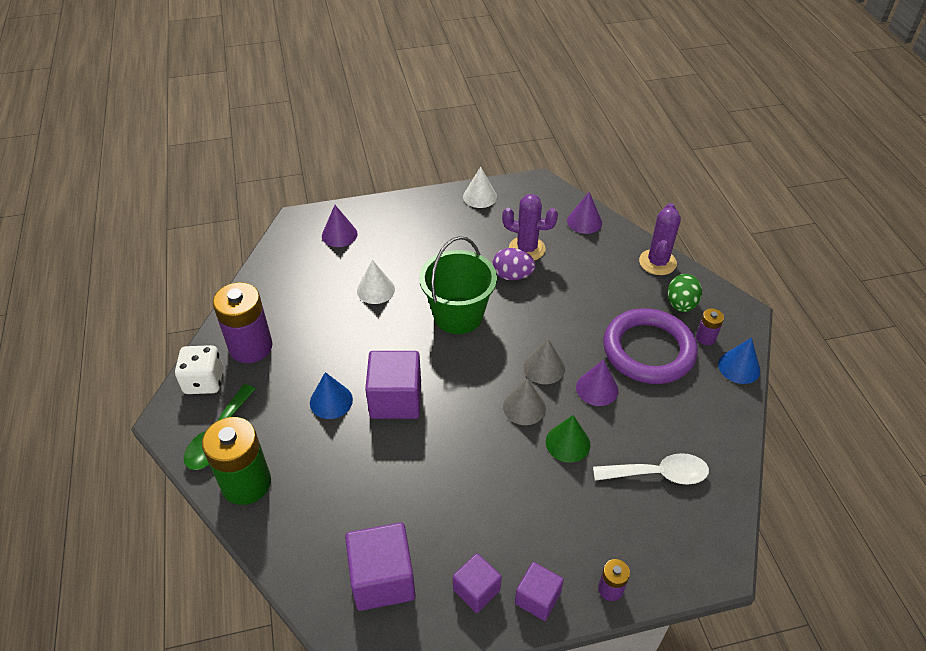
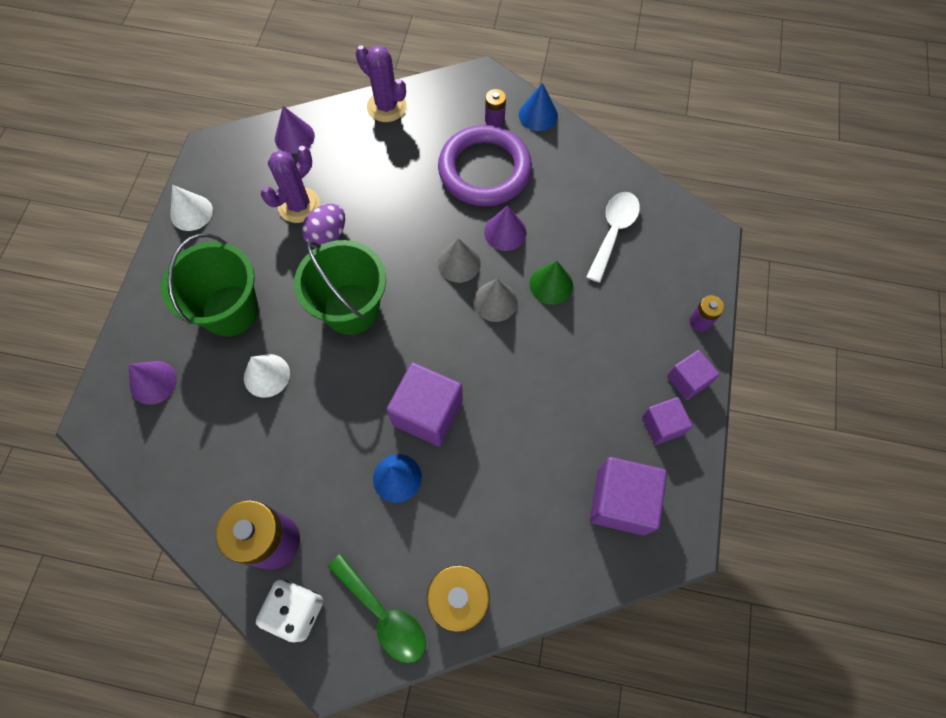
camera: 65 degrees left, 20 degrees up
(415, 249) = (230, 310): none -> green bucket
(681, 304) = (447, 117): green egg -> none

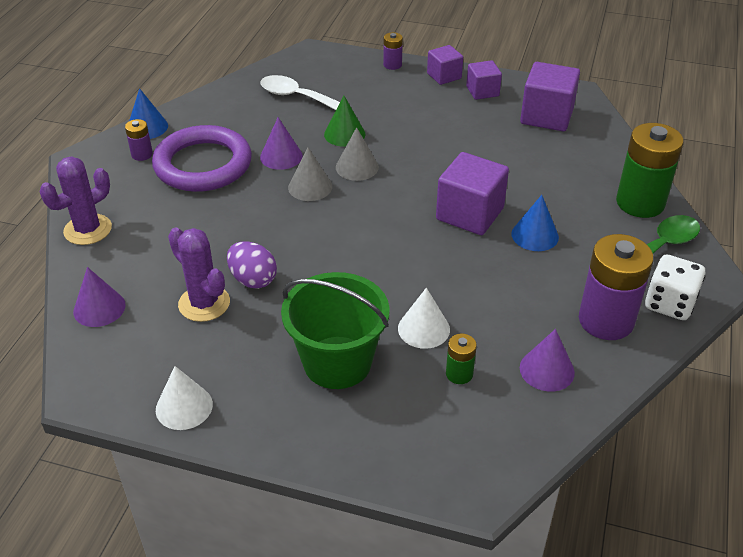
camera: 85 degrees left, 25 degrees down
(153, 382) = (426, 432): purple cone -> purple cone (547, 370)
(213, 406) = (459, 374): none -> green battery
(351, 309) = (350, 262): green bucket -> none

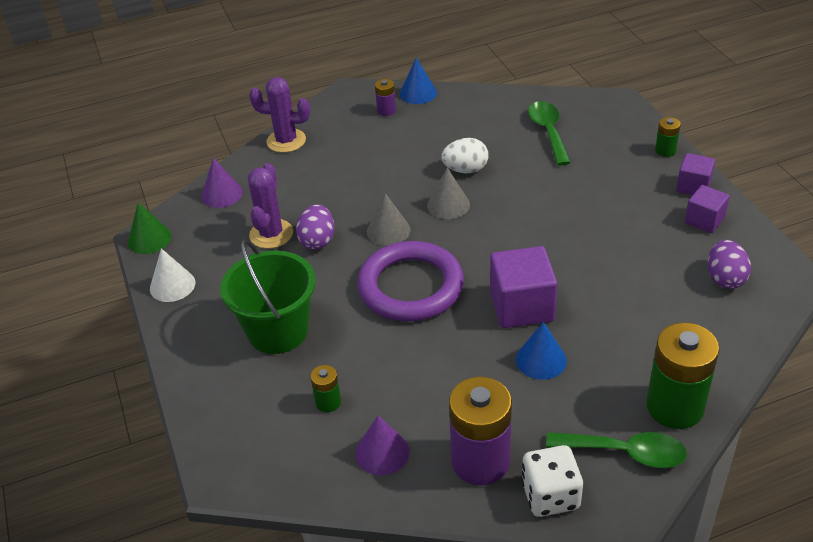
camera: 55 degrees right, 0 degrees up
(203, 164) = (409, 142): purple ring -> purple ring (410, 287)
(281, 156) = (465, 170): purple cone -> white egg
(297, 97) = (548, 132): white spoon -> green spoon
(344, 134) = (534, 182): green cone -> green cone (149, 239)
(357, 167) = (502, 213): grey cone -> grey cone (388, 230)
(392, 65) = (665, 151): purple battery -> green battery
(423, 329) = (357, 356): white cone -> none
(546, 116) = (725, 278): purple cube -> purple egg

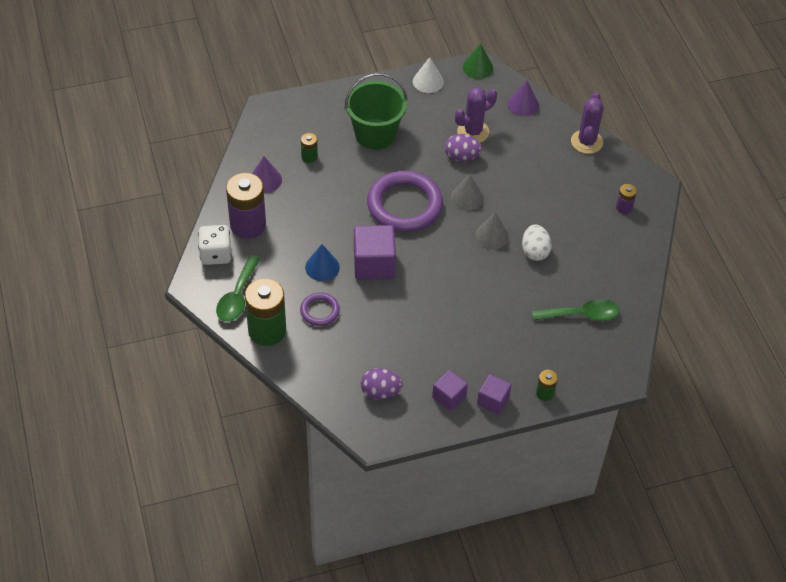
camera: 90 degrees right, 10 degrees up
(271, 234) = (473, 132): purple cactus -> purple cactus turned 45 degrees counterclockwise
(418, 93) = (649, 231): blue cone -> none
(619, 353) = (319, 311): none -> purple ring

